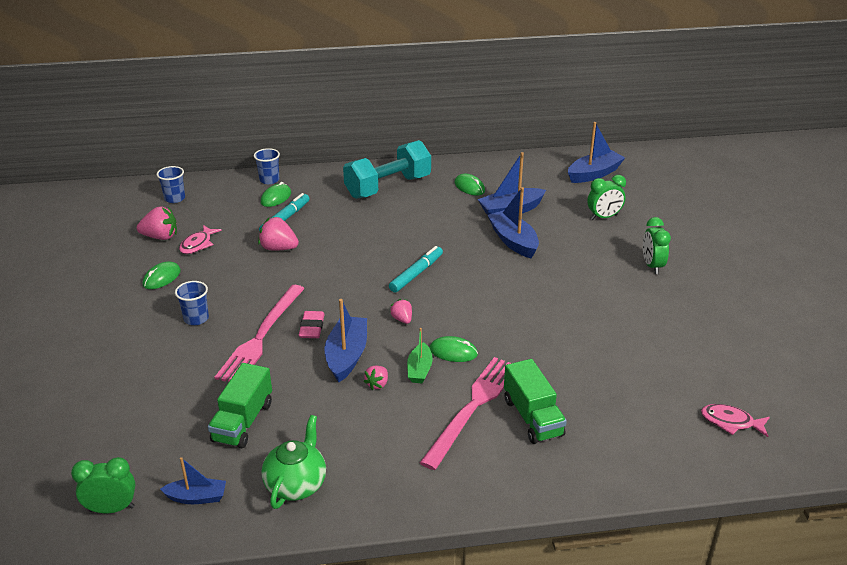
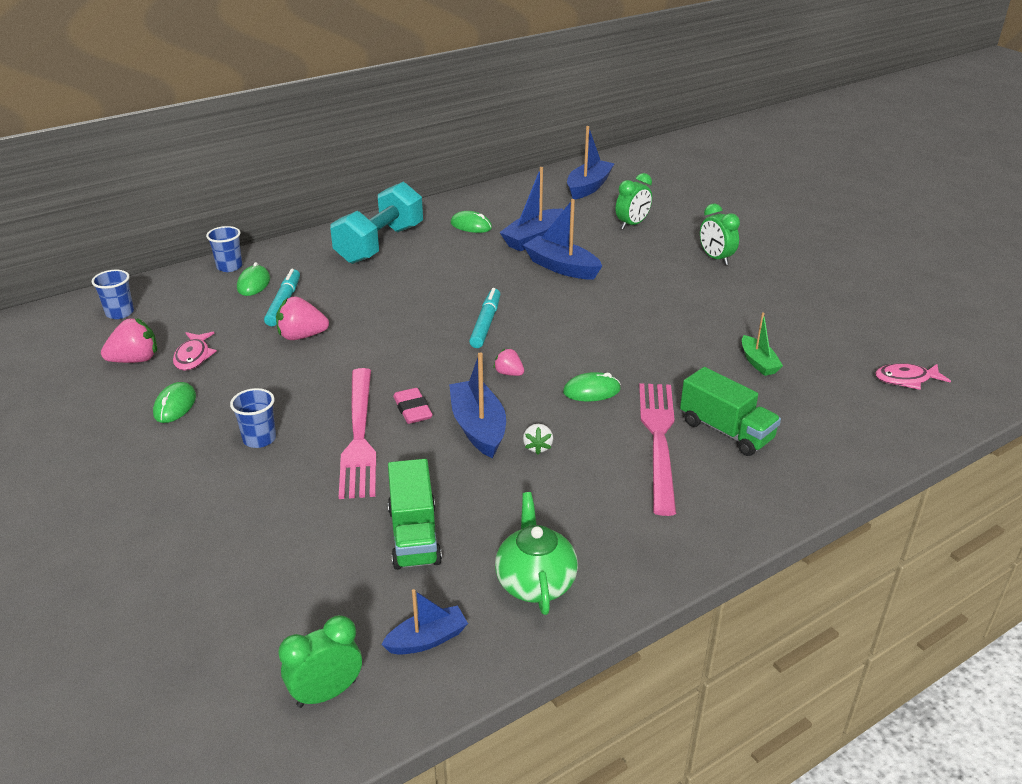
camera: 25 degrees left, 0 degrees up
(377, 384) = (537, 447): pink strawberry -> white strawberry
(419, 370) = (571, 419): green boat -> green boat (758, 363)

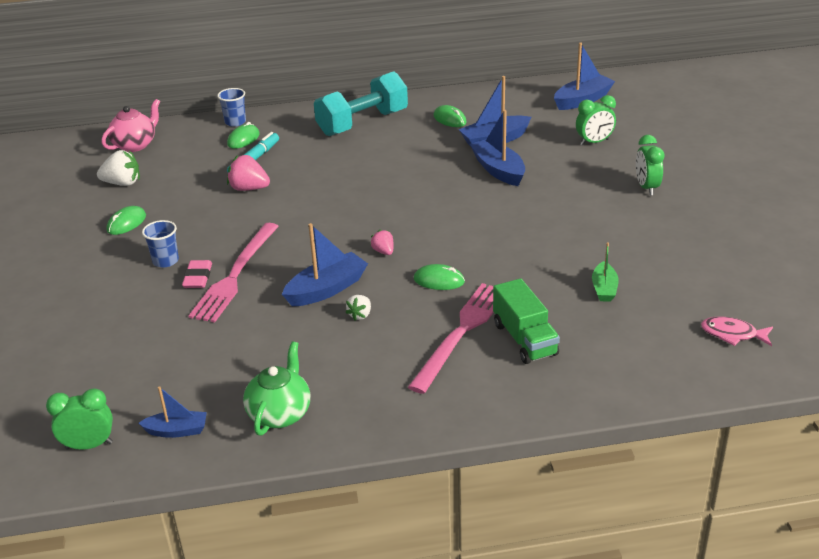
camera: 25 degrees right, 0 degrees up
(120, 313) = (135, 145): blue cup -> pink teapot
(135, 360) = (122, 183): pink strawberry -> white strawberry
(193, 356) = (163, 189): pink fish -> none
(412, 409) = (288, 264): pink eraser -> pink eraser (198, 277)
(414, 535) = (221, 357): green truck -> none
(478, 427) = (327, 289): blue boat -> blue boat turned 45 degrees clockwise
(485, 323) = (396, 207): turquoise marker -> none

